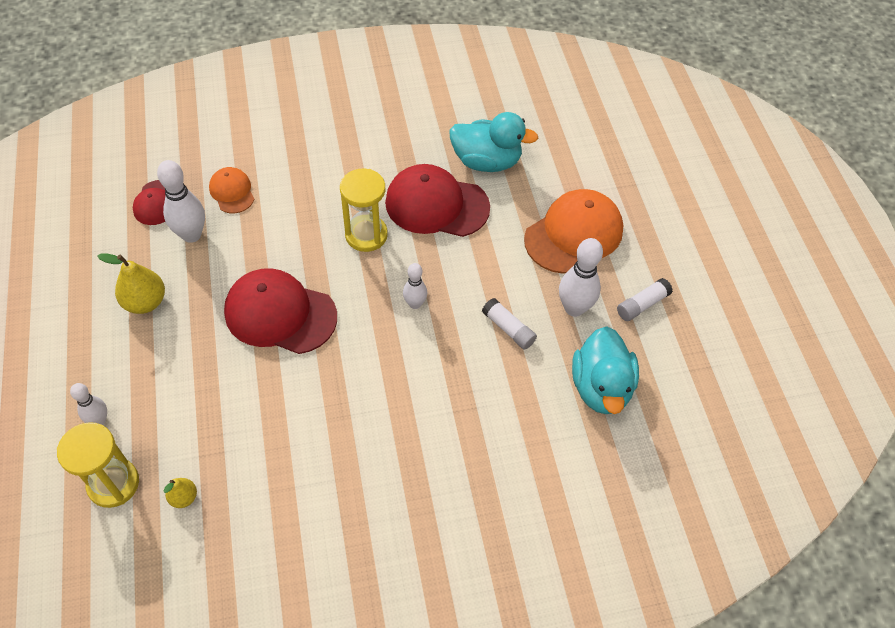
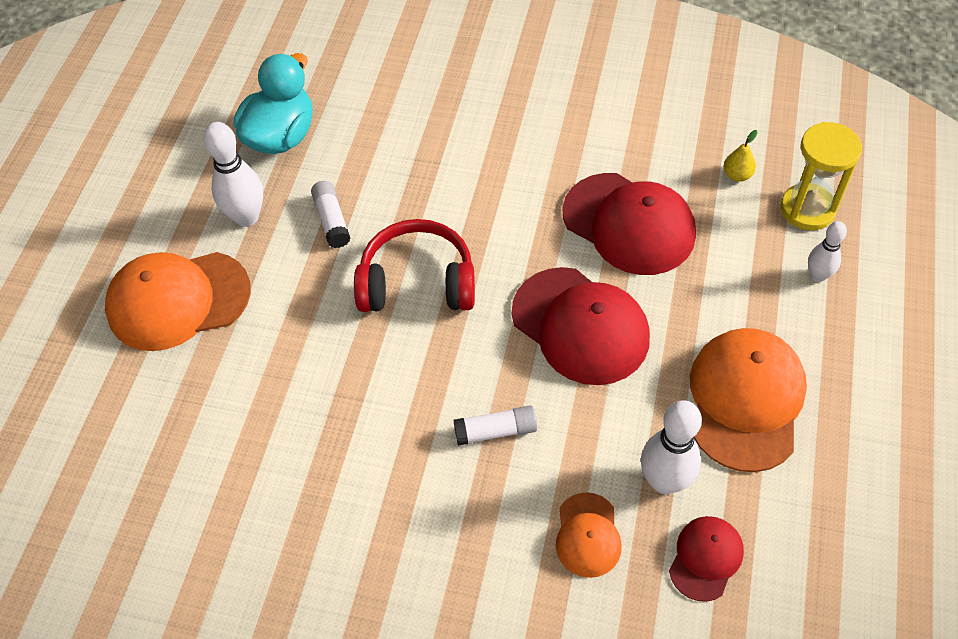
camera: 150 degrees left, 0 degrees up
(145, 302) = (745, 400): yellow pear -> orange cap
(366, 235) = (430, 393): yellow hourglass -> none
(415, 304) = (417, 283): white bowling pin -> red headphones
(436, 205) = (316, 404): red cap -> red cap (629, 224)
(486, 161) = (207, 447): turquoise duck -> none
(642, 305) = (173, 196): white glue stick -> white glue stick (496, 431)

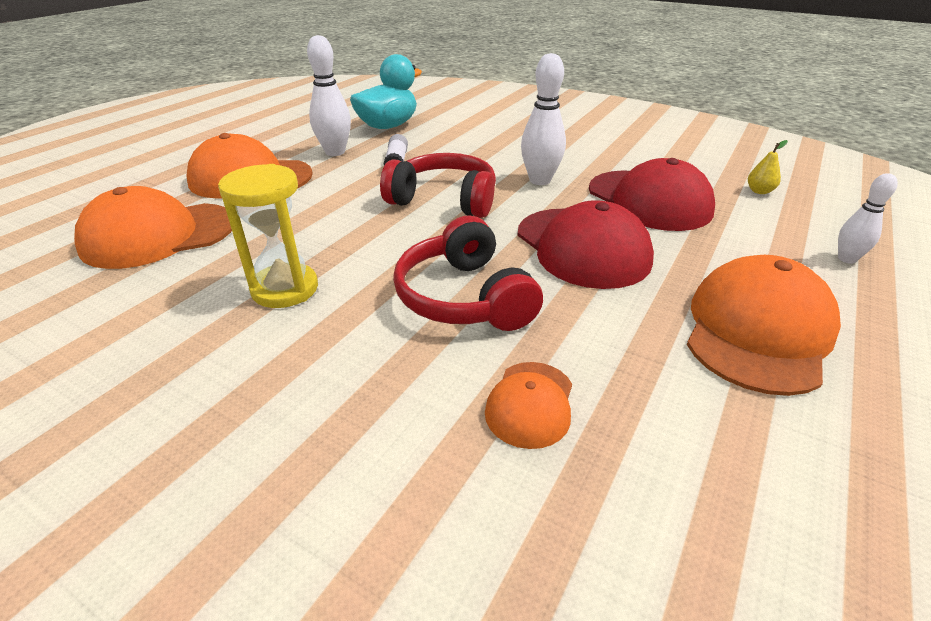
camera: 15 degrees right, 20 degrees down
(149, 429) = (159, 235): none -> orange cap
(496, 431) = (465, 297): white glue stick -> red headphones
(664, 481) = (643, 377): white bowling pin -> white bowling pin (540, 180)
(706, 558) = (685, 468): red cap -> none
(807, 209) = (832, 219): yellow hourglass -> yellow hourglass (285, 289)

